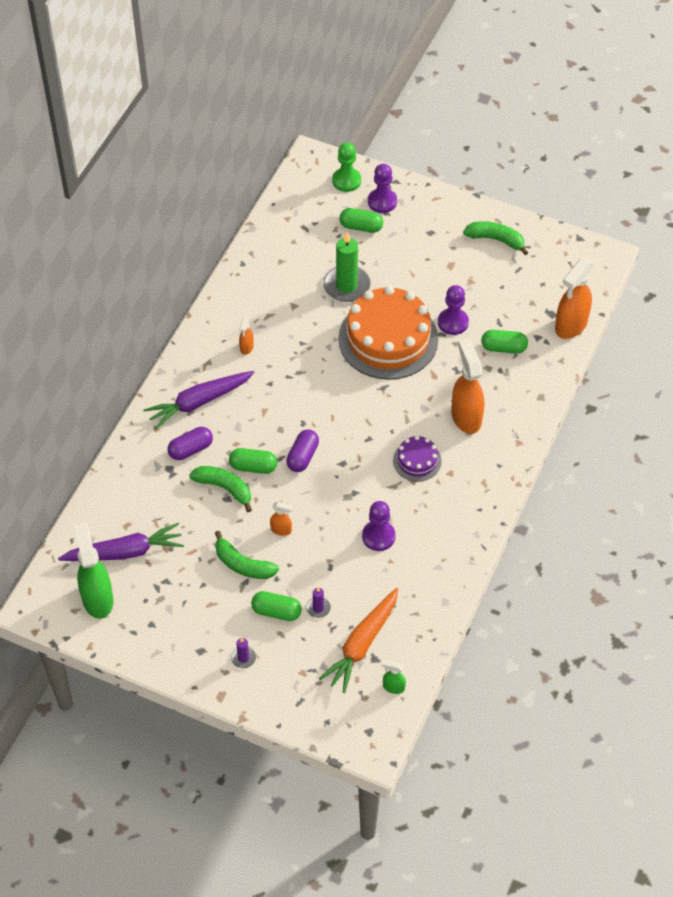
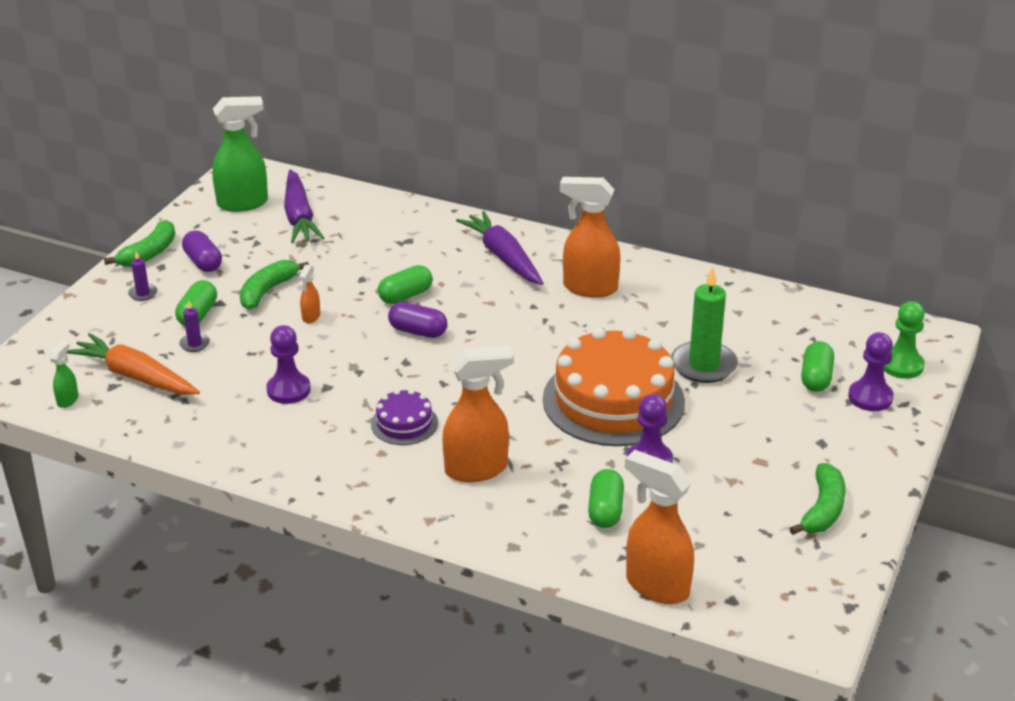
camera: 90 degrees right, 20 degrees down
(191, 449) = (434, 253): purple capsule -> purple capsule (203, 262)
(224, 488) = (376, 277): green banana -> green banana (149, 253)
(246, 347) = (589, 288): orange spray bottle -> orange spray bottle, size x2.15
(253, 467) = (405, 296): green capsule -> green capsule turned 45 degrees clockwise

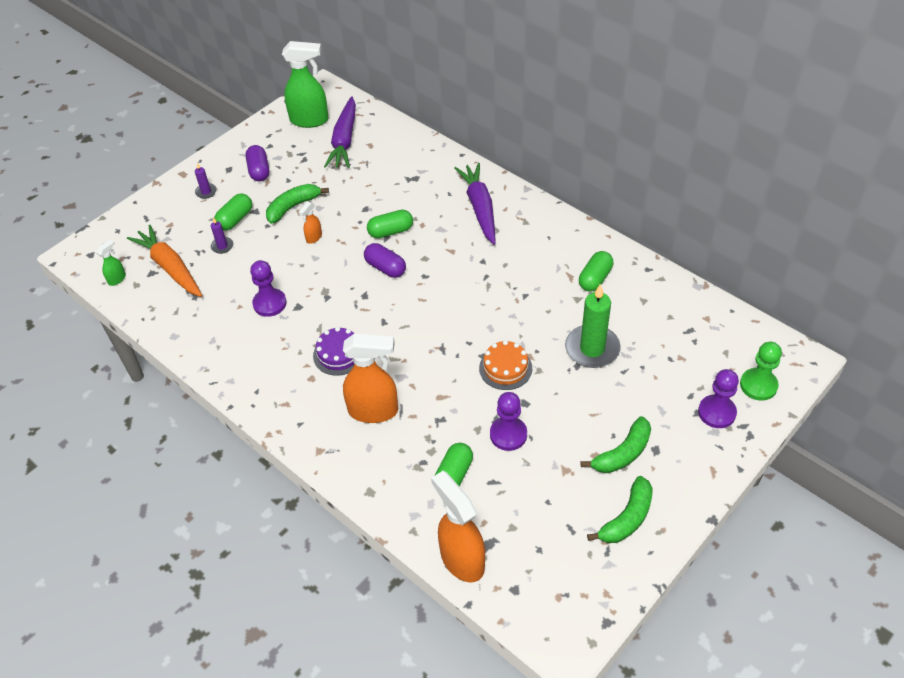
camera: 20 degrees right, 15 degrees up
(149, 253) = (225, 155): green banana -> green banana (622, 453)
(589, 288) = (533, 252): orange spray bottle -> none
(613, 400) = (505, 368): orange cake -> orange cake, size x0.46
(816, 378) = (679, 382): green capsule -> green capsule (595, 279)

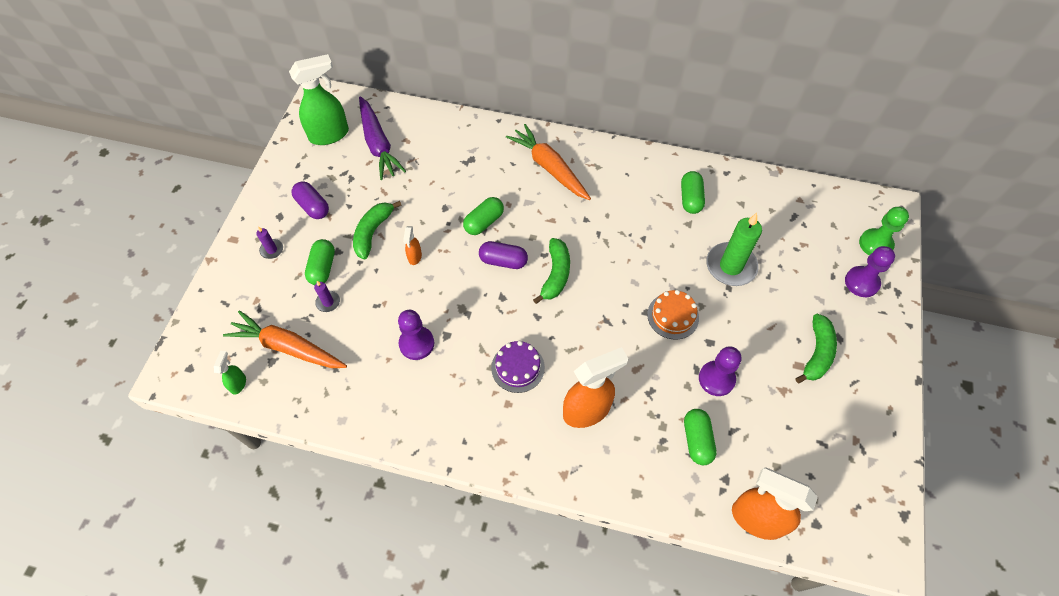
camera: 30 degrees left, 10 degrees up
(480, 208) = (549, 167): purple carrot -> orange carrot
(627, 518) = (858, 411): green banana -> green banana (555, 274)

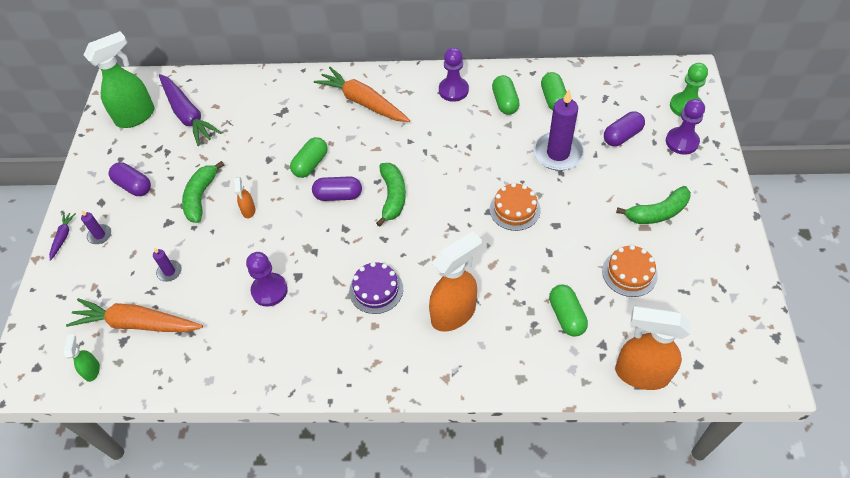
camera: 10 degrees left, 5 degrees down
(238, 244) = (63, 237): none -> purple carrot
(322, 268) = (157, 241): green capsule -> green capsule (553, 99)
(716, 379) = (570, 256): purple pawn -> purple pawn (453, 90)
(731, 266) = (558, 153): green candle -> purple candle
(771, 411) = (629, 273): none -> orange cake
(801, 262) = (622, 136): none -> purple capsule
(816, 353) = (657, 212): green banana -> green banana turned 60 degrees clockwise

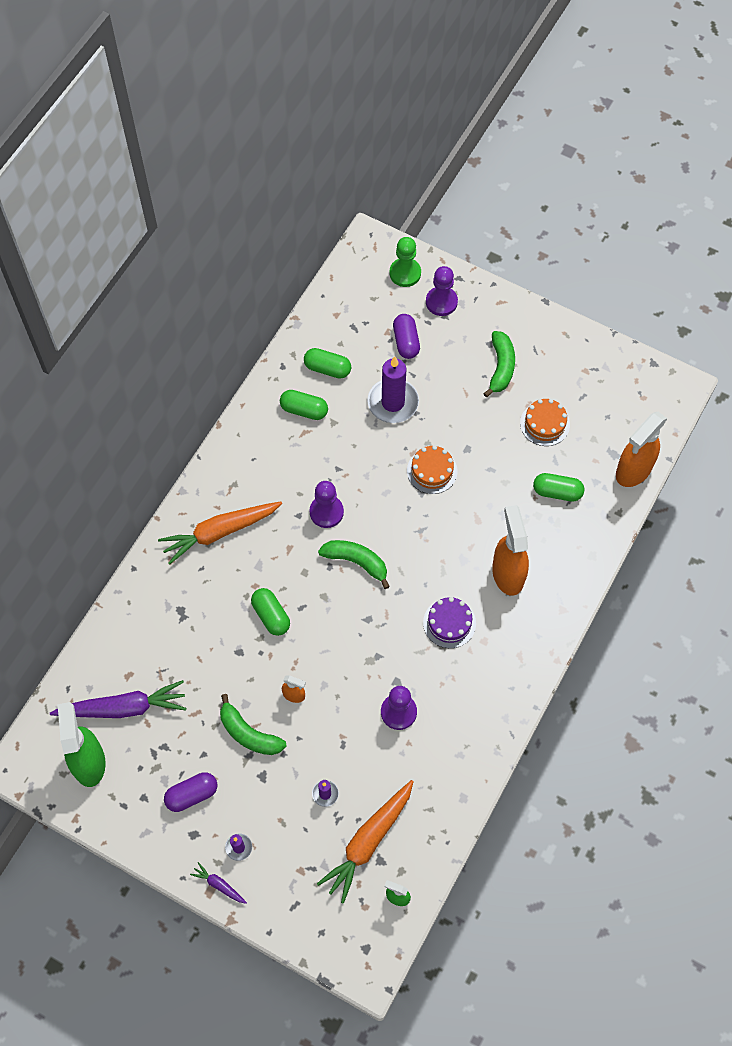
camera: 65 degrees left, 10 degrees up
(338, 195) = (325, 608): purple capsule -> none
(453, 90) = (259, 445): purple pawn -> purple pawn (326, 512)

